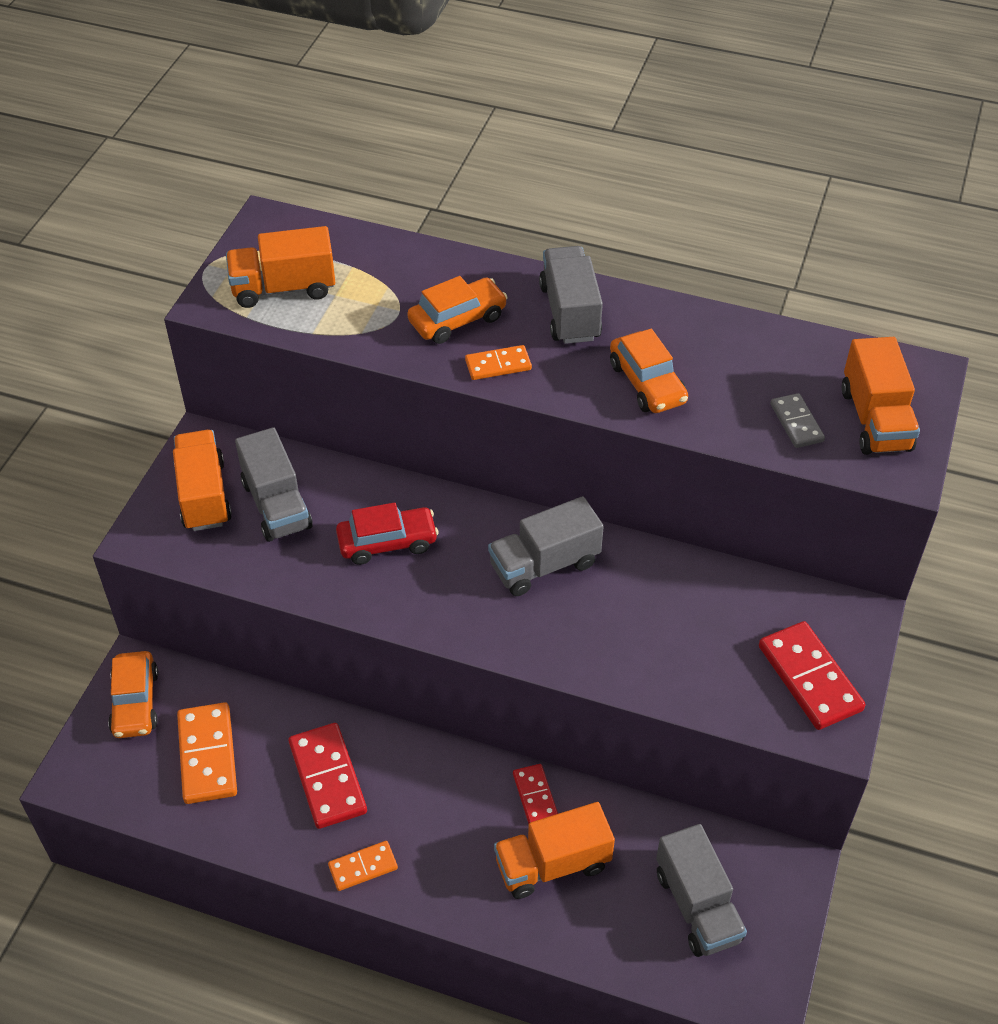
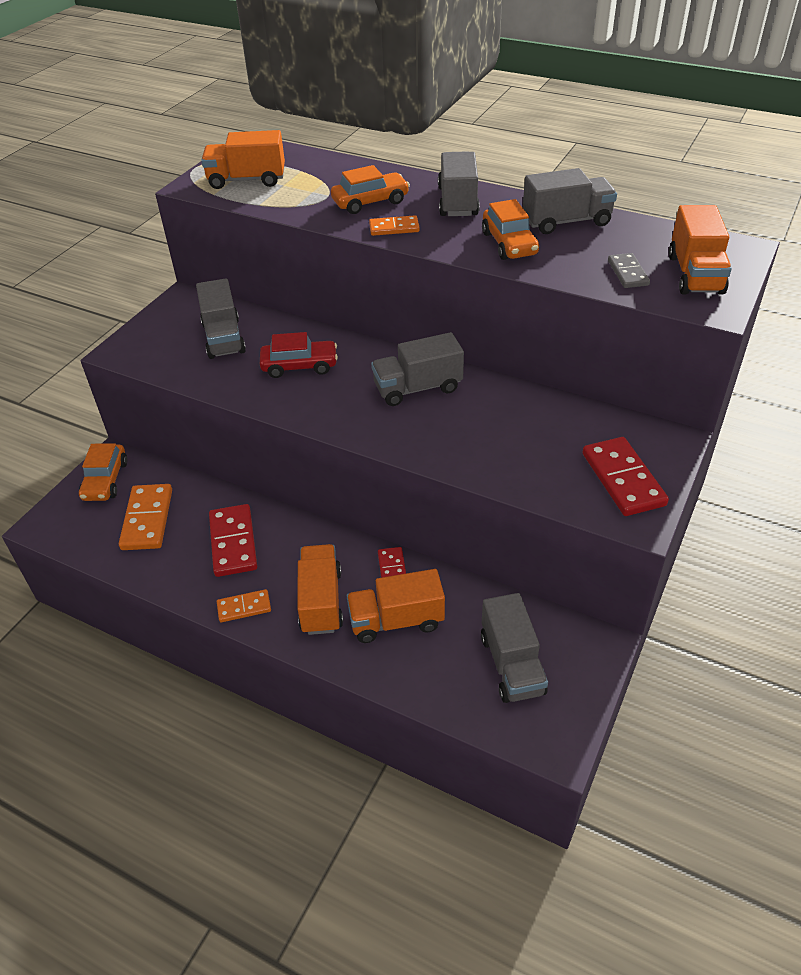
camera: 10 degrees right, 5 degrees down
(204, 495) = (172, 329): orange truck -> orange truck (321, 601)
(711, 340) = (566, 221): none -> grey truck

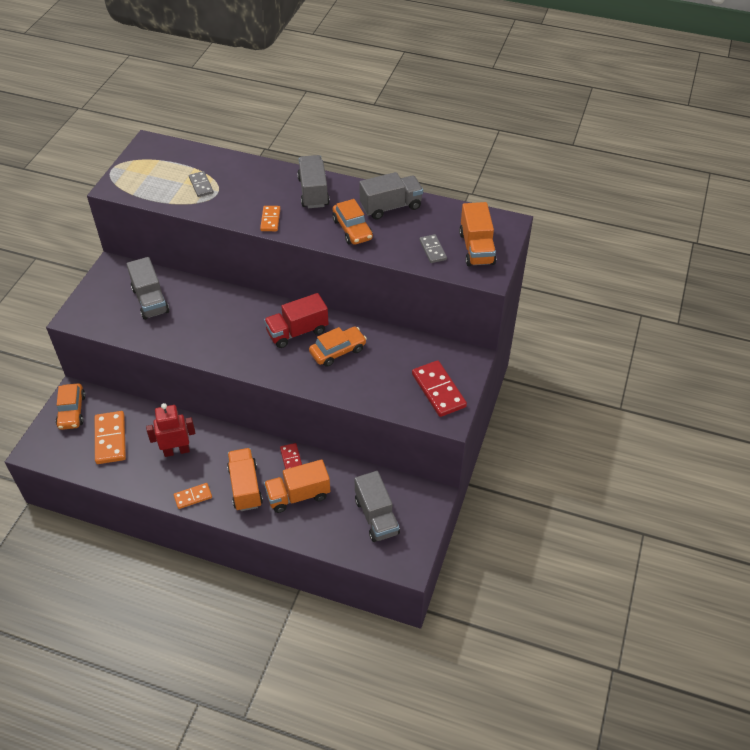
camera: 10 degrees left, 5 degrees up
(233, 542) = (176, 451): red domino -> red robot
(247, 180) = (154, 179): orange truck -> none
(299, 366) = (211, 320): red car -> none
(306, 188) = (201, 185): none -> grey domino
(370, 202) = (250, 196): orange car -> orange car (338, 351)
(394, 228) = (270, 220): orange domino -> orange domino turned 75 degrees counterclockwise
(417, 388) = (297, 332): grey truck -> red truck

